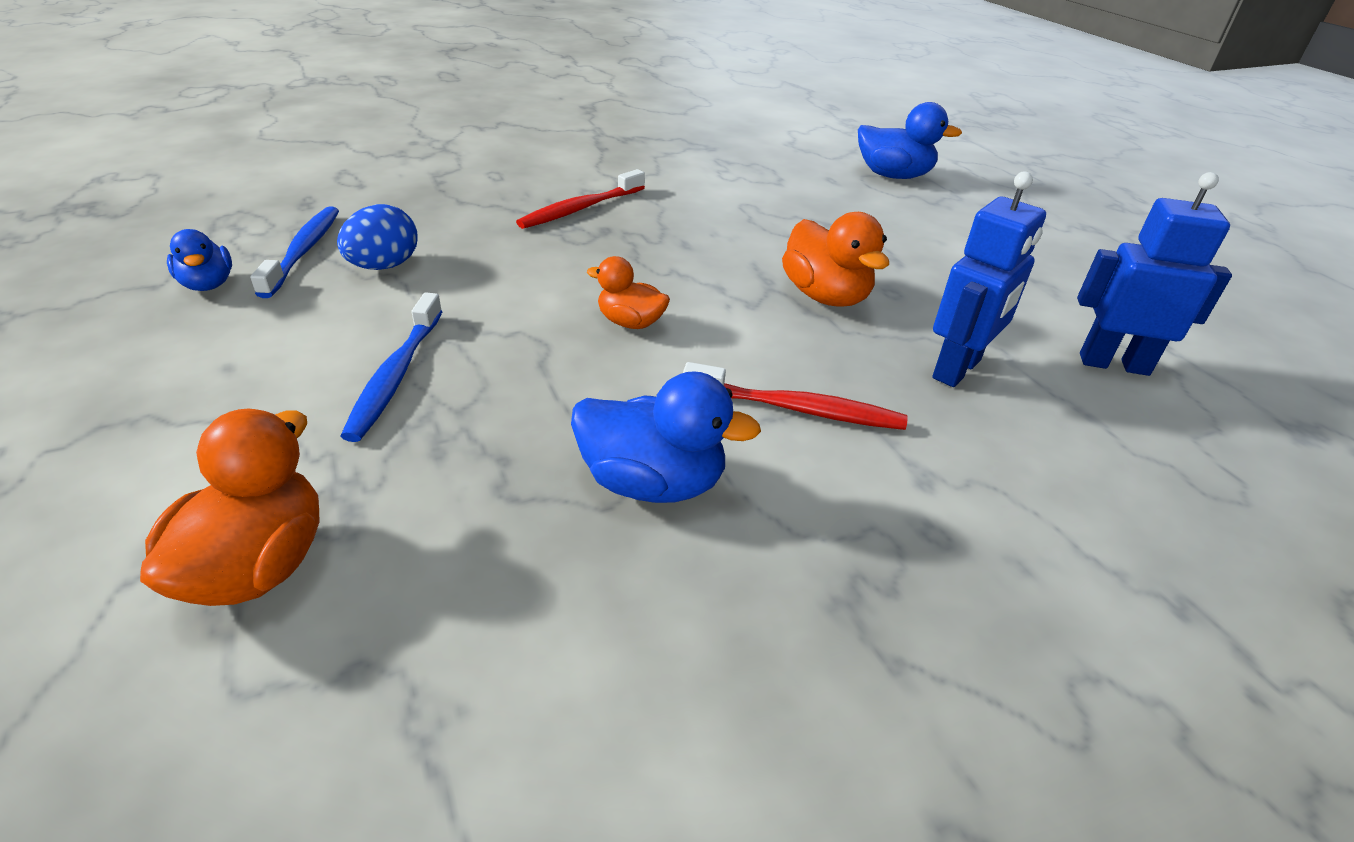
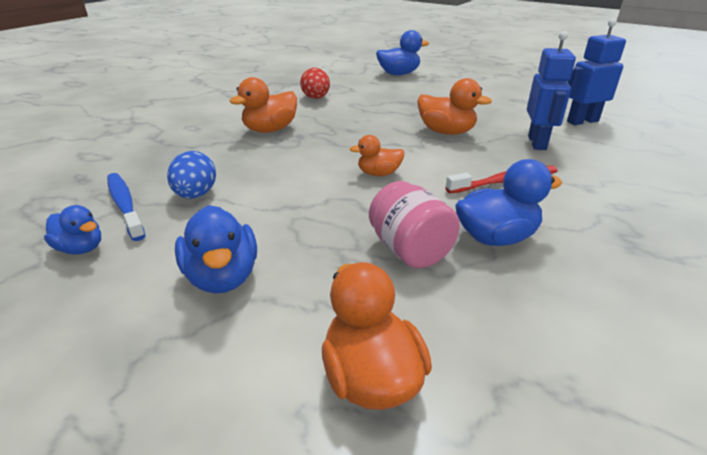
camera: 30 degrees left, 5 degrees down
(281, 376) = (222, 277): none -> blue duck
(396, 375) = (294, 246): blue toothbrush -> none
(515, 444) = (410, 250): none -> pink jar
(581, 209) = (270, 130): red toothbrush -> orange duck
(706, 180) = (316, 98): none -> red egg

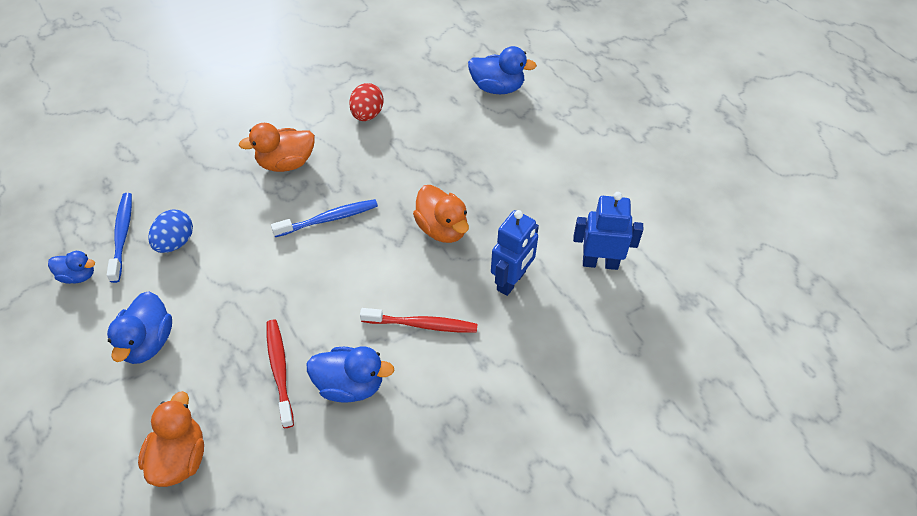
camera: 25 degrees right, 20 degrees up
(81, 248) = (78, 275): blue duck -> blue duck turned 45 degrees counterclockwise
(343, 148) = (328, 219): none -> blue toothbrush
(379, 173) = (328, 270): orange duck -> none
(410, 250) = (279, 371): pink jar -> red toothbrush

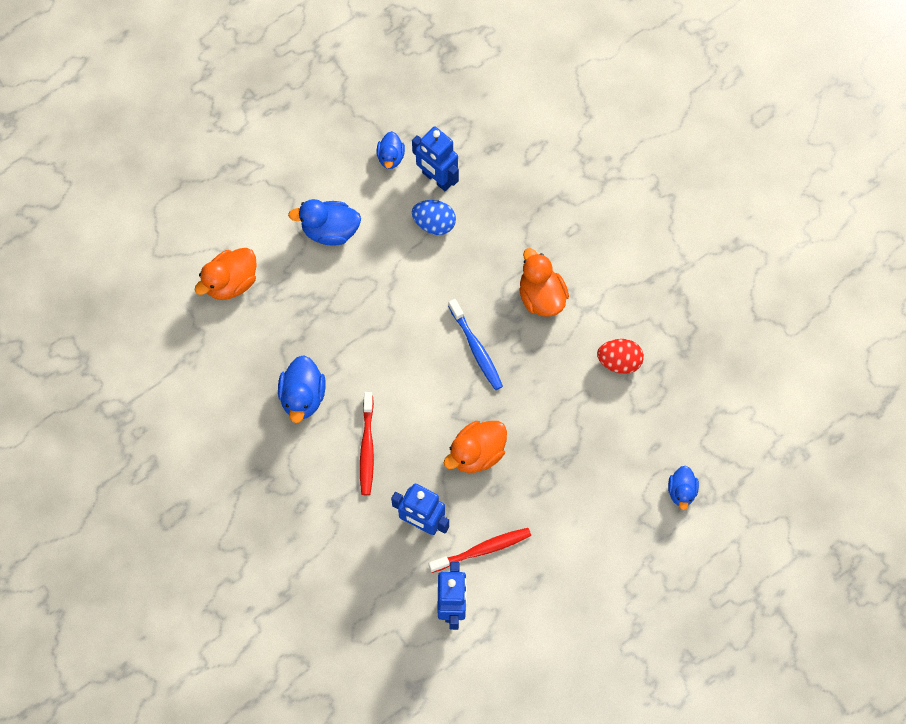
camera: 85 degrees right, 15 degrees up
(122, 236) = (437, 179): blue toothbrush -> blue robot
(179, 458) = (231, 283): orange duck -> orange duck turned 135 degrees clockwise
(279, 371) = (312, 339): red toothbrush -> red toothbrush (482, 549)
(497, 87) = (681, 491): blue duck -> blue duck, size x0.63

